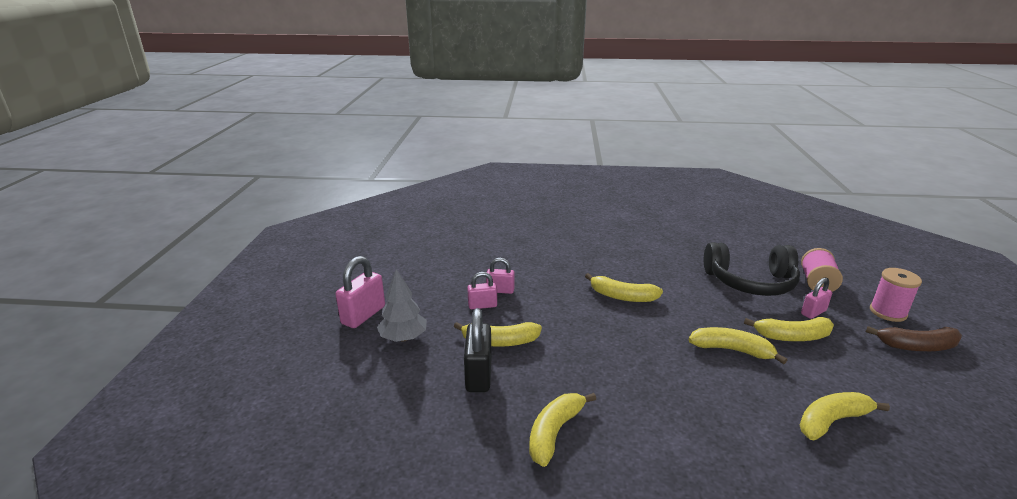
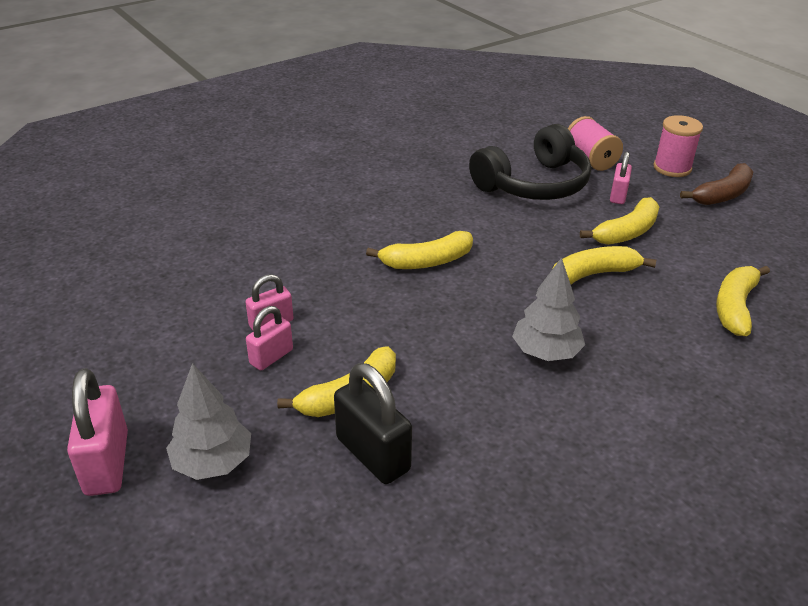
camera: 40 degrees left, 10 degrees up
(554, 432) = (531, 472): yellow banana -> none
(641, 377) = (546, 352): none -> grey tree

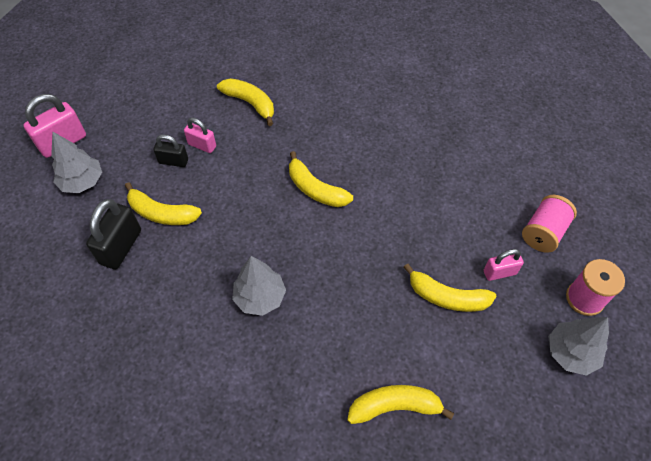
camera: 60 degrees right, 20 degrees up
(271, 357) = (173, 161): pink padlock -> black padlock
(534, 184) = (468, 209): black headphones -> none
(593, 274) = (370, 293): yellow banana -> yellow banana (250, 103)
(722, 195) = (570, 353): brown banana -> grey tree

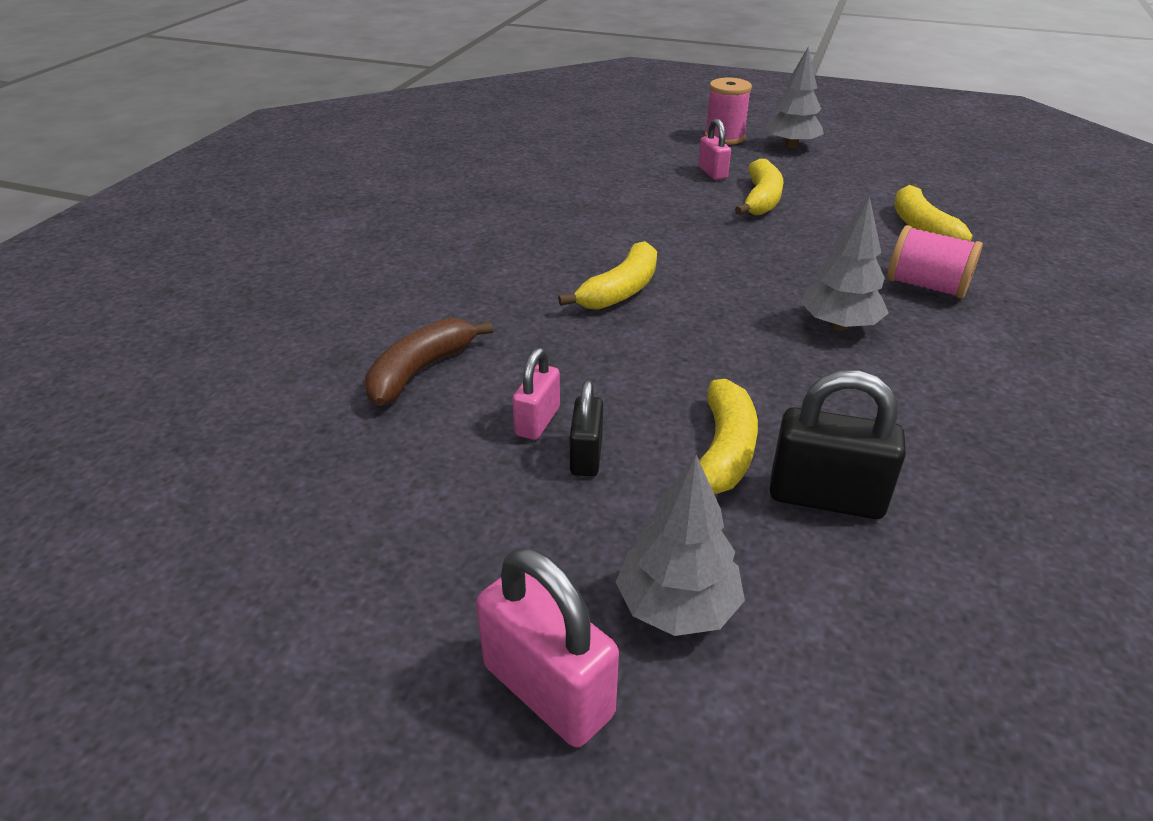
camera: 95 degrees left, 20 degrees down
(250, 103) = (420, 371): yellow banana -> brown banana
(543, 232) = (647, 151): pink spool -> pink spool (926, 286)

